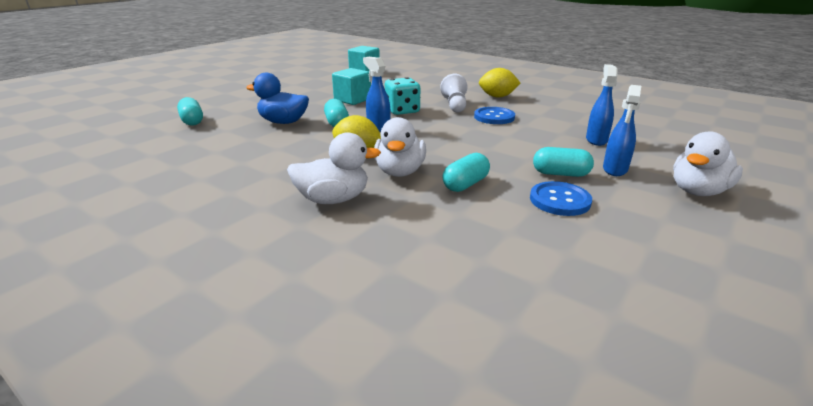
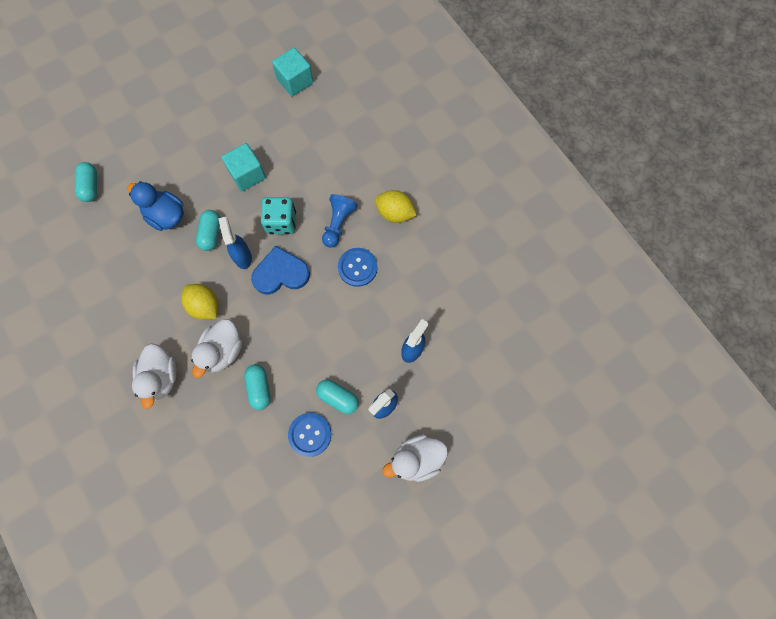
camera: 20 degrees right, 45 degrees up
(333, 199) = (161, 377): white duck -> white duck turned 75 degrees clockwise
(424, 128) = (281, 273): none -> blue heart
(455, 105) = (338, 224): white pawn -> blue pawn
(465, 184) = (259, 388): turquoise capsule -> turquoise capsule turned 75 degrees counterclockwise

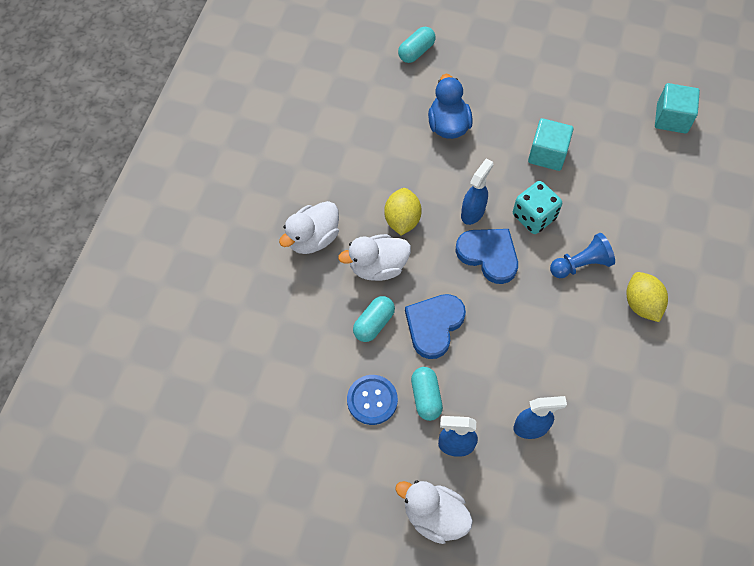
camera: 50 degrees right, 10 degrees down
(211, 234) = (467, 171): turquoise capsule -> none
(296, 350) = (434, 325): none -> blue heart
(357, 267) = (558, 314): blue button -> none

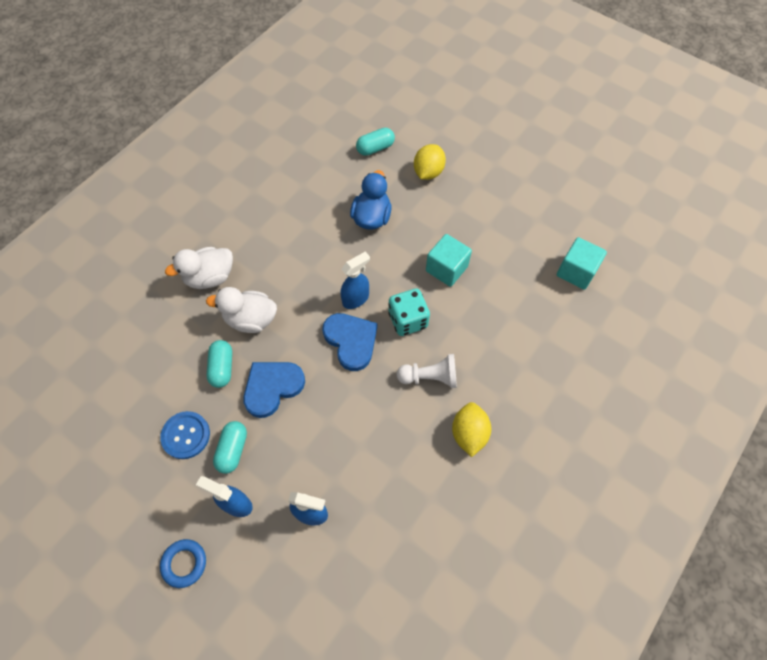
camera: 20 degrees right, 0 degrees up
(374, 323) = (222, 368): turquoise capsule -> turquoise capsule turned 60 degrees counterclockwise
(402, 220) = (292, 286): yellow lemon -> yellow lemon (428, 172)
(434, 516) = (184, 563): white duck -> blue ring
(581, 264) = (430, 377): blue pawn -> white pawn

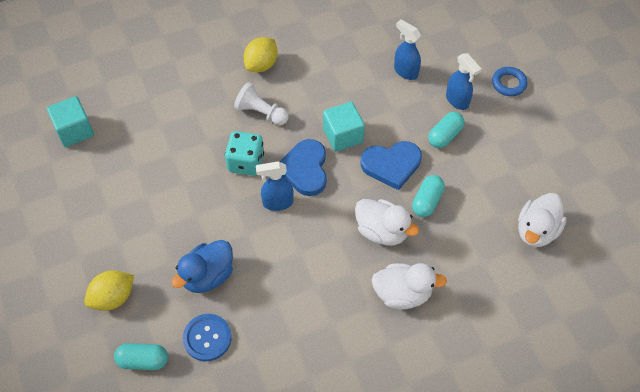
camera: 150 degrees left, 5 degrees down
(106, 391) = (536, 231): none -> white duck
(186, 435) = (478, 163): blue button -> blue button (207, 338)
(446, 269) = (179, 189): turquoise cube -> turquoise cube (343, 136)

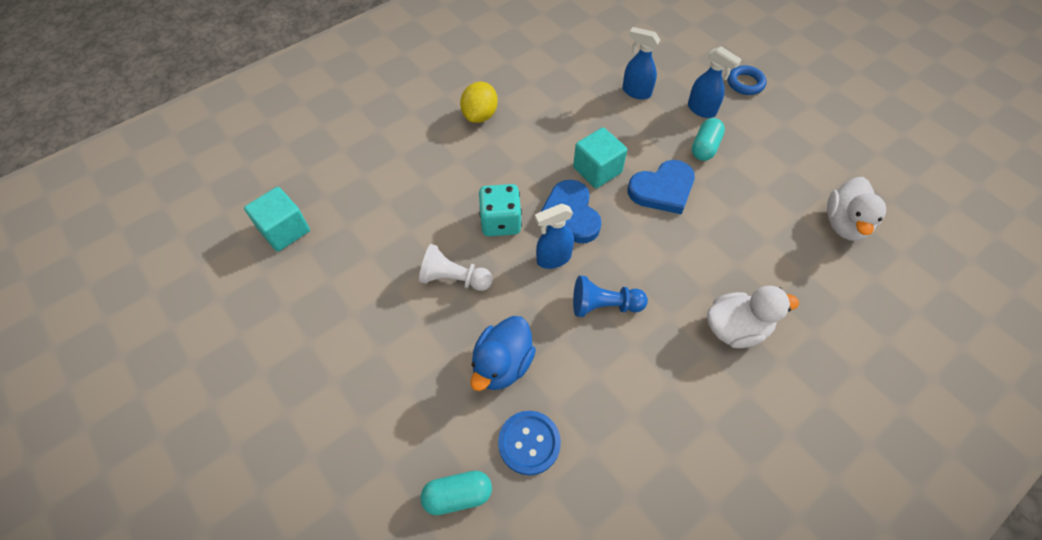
camera: 15 degrees left, 0 degrees up
(113, 298) = (393, 422): yellow lemon -> none
(261, 113) = (498, 165): white pawn -> white pawn (454, 278)
(303, 250) = (604, 305): none -> blue pawn
(382, 231) = (683, 263): white duck -> none
(427, 201) = (717, 219): turquoise capsule -> none

